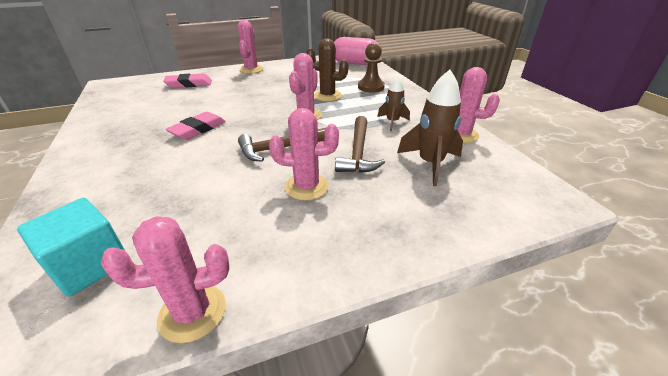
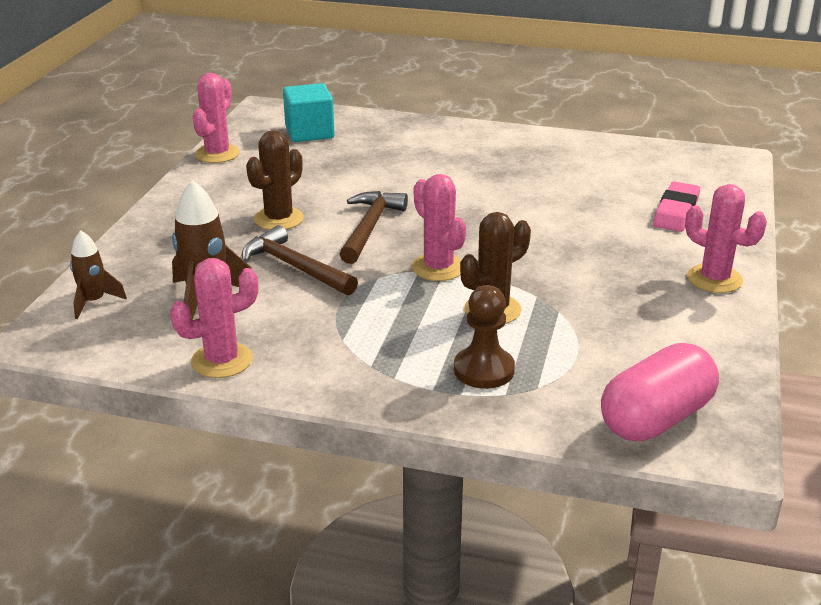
camera: 125 degrees right, 5 degrees down
(198, 129) = (484, 193): pink eraser -> none
(306, 187) = (279, 219): pink cactus -> brown cactus
(392, 122) = (329, 325): brown rocket -> brown rocket (94, 302)

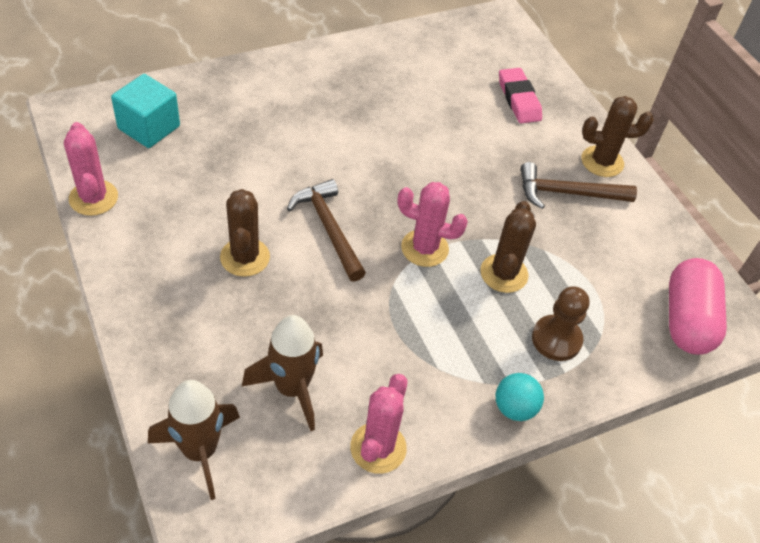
camera: 45 degrees left, 20 degrees up
(94, 302) = (200, 451): brown rocket -> brown rocket, size x1.62
(295, 267) = (320, 308): brown hammer -> brown hammer (567, 193)
(375, 393) = (514, 408): none -> turquoise ball
(714, 279) = (602, 162): pink cactus -> brown cactus

